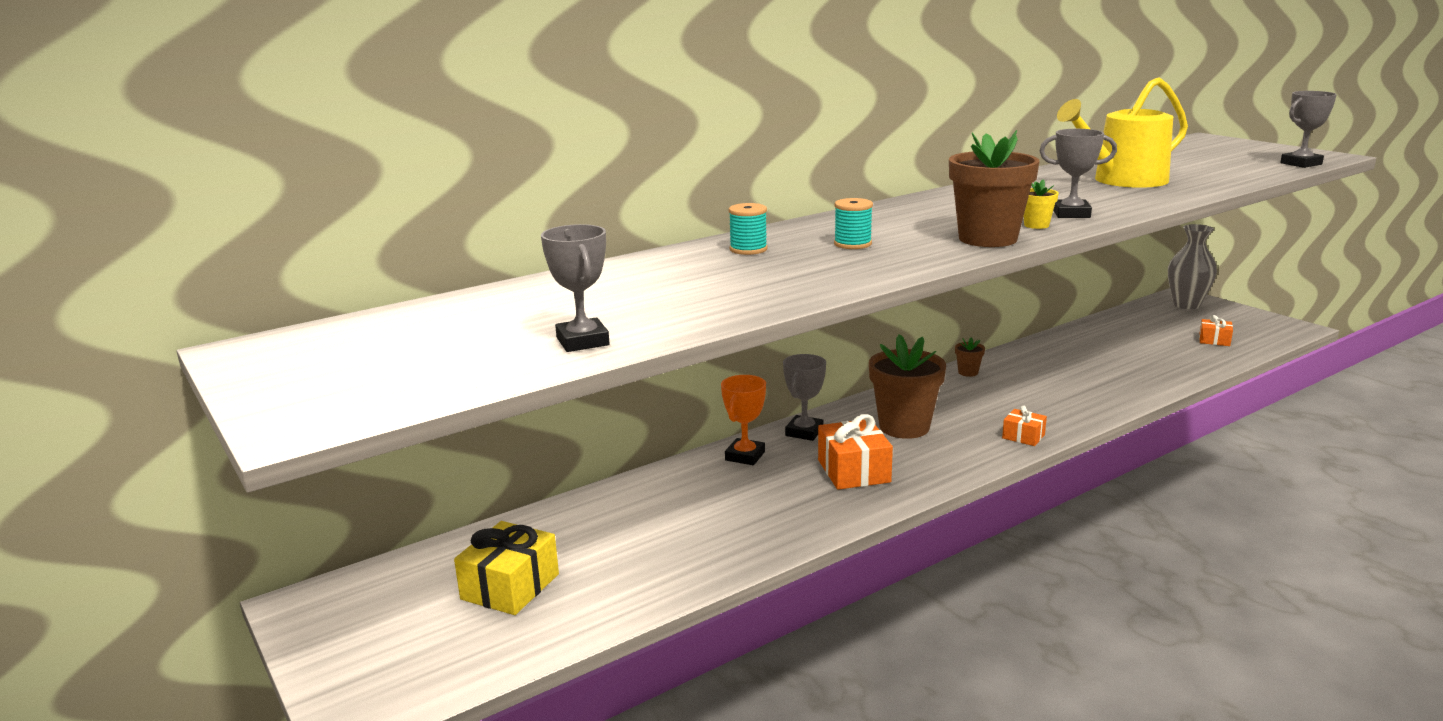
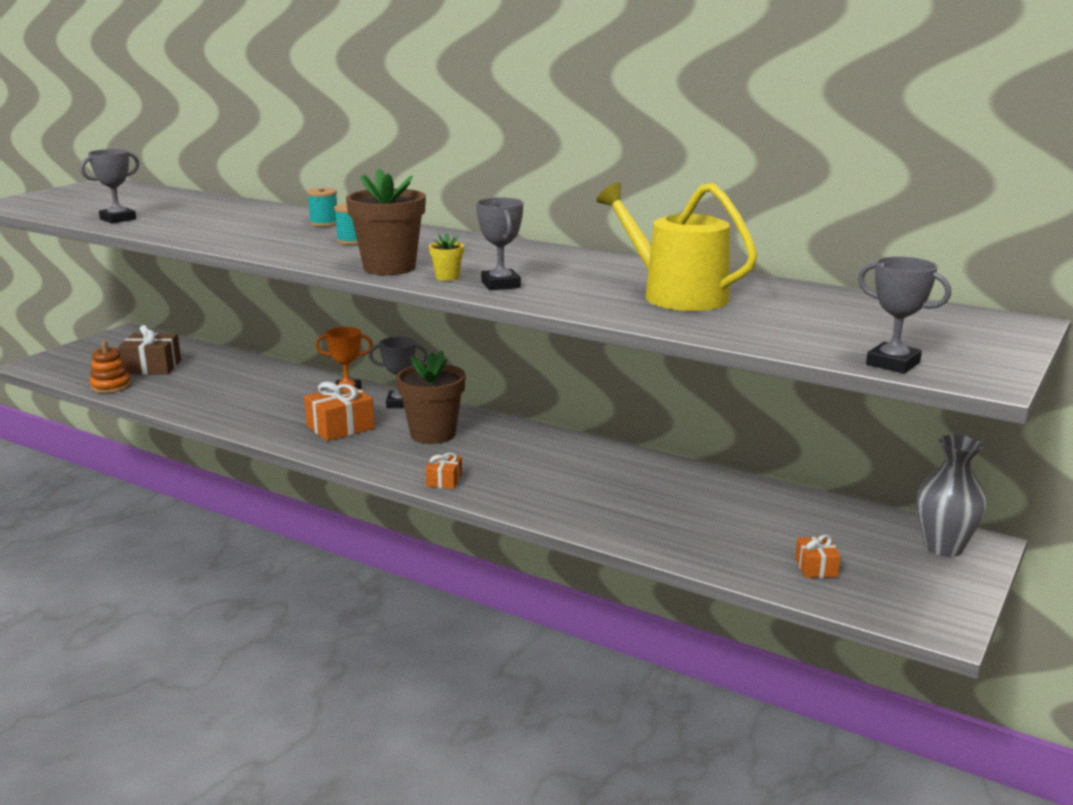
camera: 65 degrees right, 0 degrees up
(510, 586) = (152, 367): yellow gift -> brown gift
(564, 628) = (111, 386): none -> orange stacking toy
(968, 372) = (579, 446): brown flower pot -> none

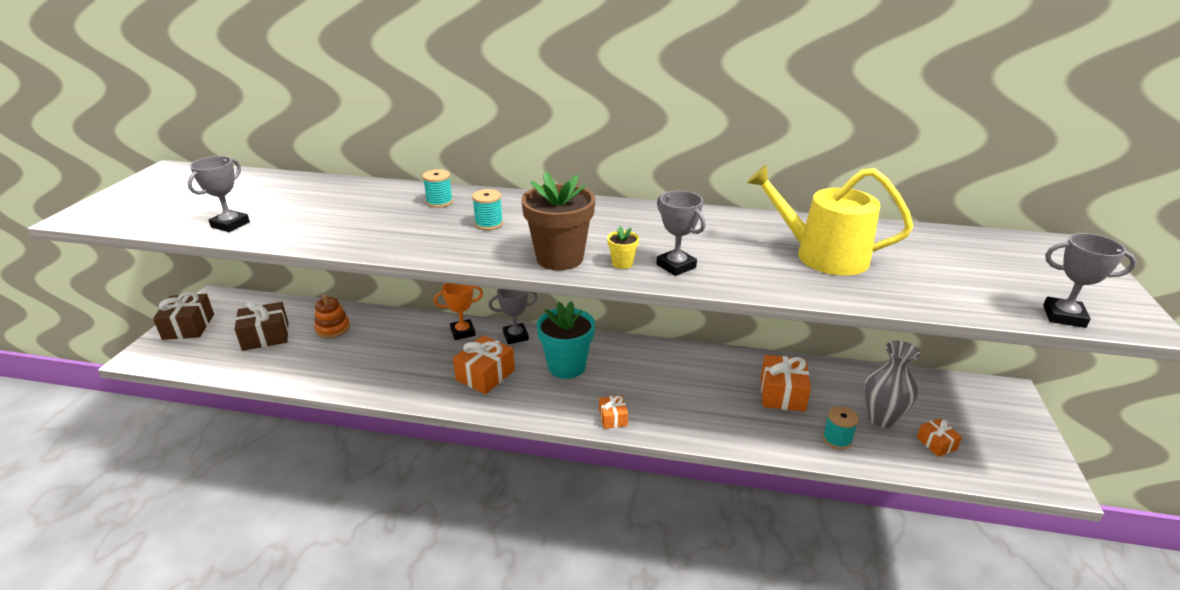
camera: 20 degrees left, 10 degrees up
(88, 350) = (188, 327): none -> brown gift
(111, 386) = (241, 368): orange stacking toy -> orange stacking toy (333, 329)
(433, 434) = (566, 366): brown flower pot -> turquoise flower pot
(663, 495) = (782, 394): none -> orange gift
(690, 541) = (837, 439): none -> turquoise spool
(943, 547) = (993, 401): grey vase -> grey vase (881, 418)

